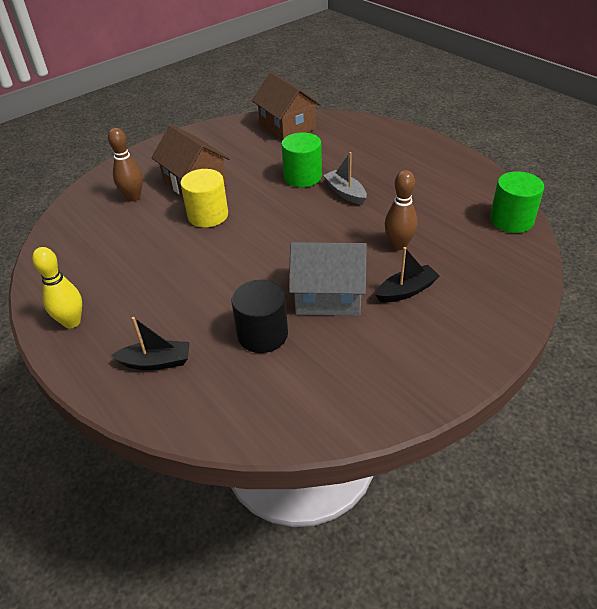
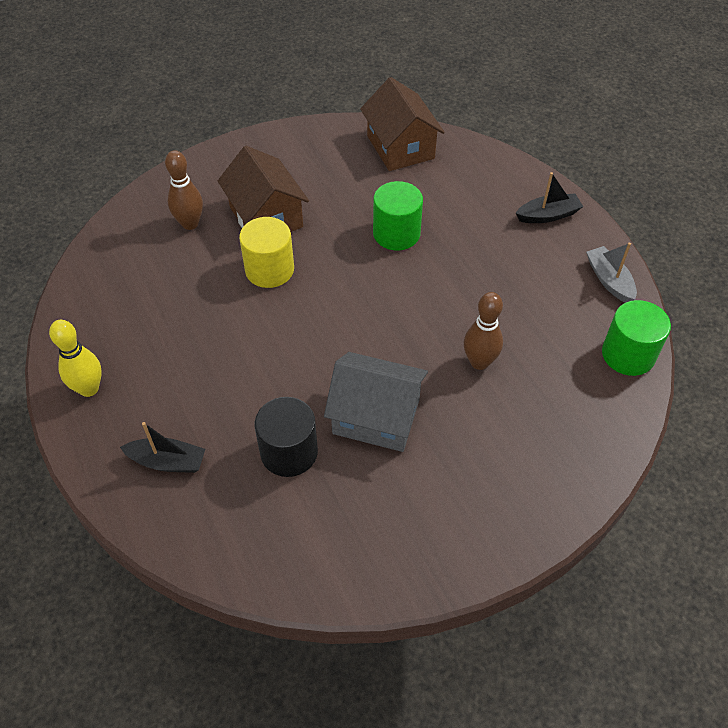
camera: 10 degrees right, 10 degrees up
(345, 193) = (440, 269): grey boat -> grey boat (609, 280)
(406, 291) = (466, 429): black boat -> black boat (548, 215)

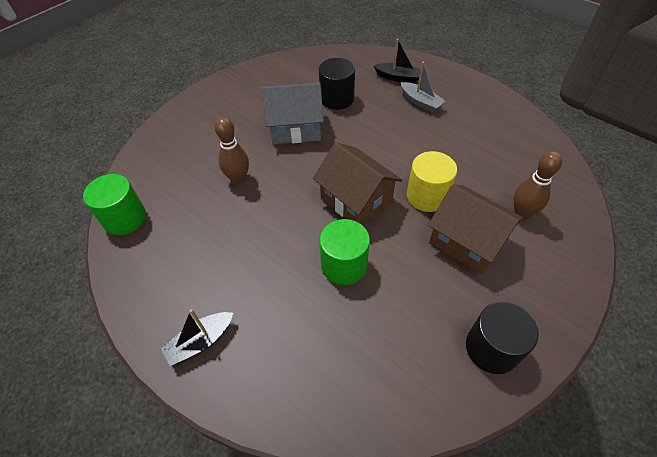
camera: 160 degrees right, 0 degrees up
(89, 388) = (472, 93): yellow bowling pin -> none
(167, 462) = (398, 77): black boat -> black boat turned 150 degrees counterclockwise
(311, 146) = (492, 348): none -> black cylinder
(400, 147) = (394, 388): brown house -> brown house (356, 200)
(609, 280) = (136, 282): grey boat -> grey boat (420, 102)

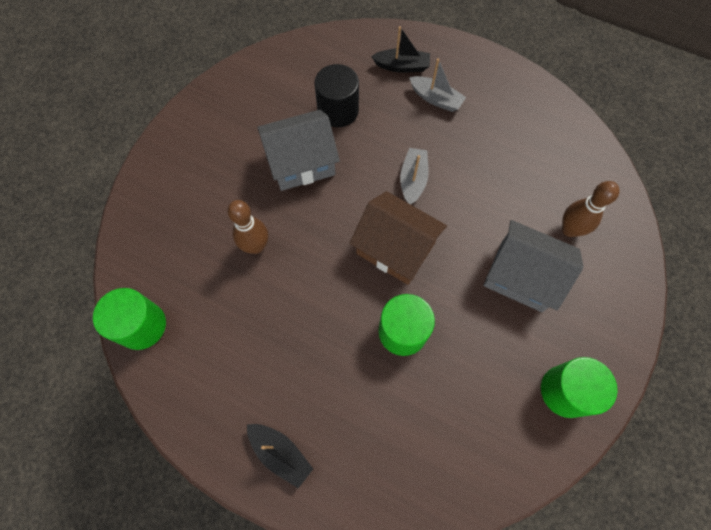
camera: 15 degrees left, 15 degrees up
(201, 342) = (280, 453): black boat -> black boat turned 90 degrees counterclockwise
(385, 154) = (413, 180): none -> grey boat
(427, 196) = (469, 227): yellow cylinder -> none
(467, 241) = (521, 276): brown house -> grey house
(492, 348) = (565, 391): black cylinder -> green cylinder

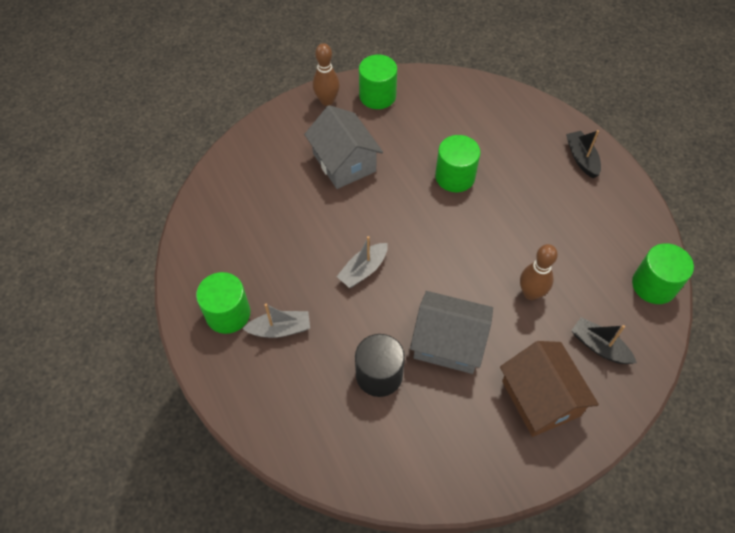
camera: 145 degrees left, 10 degrees down
(395, 248) = (419, 229): brown house -> brown house (540, 398)
(402, 66) = (280, 384): black boat -> black boat (599, 346)
(436, 99) = (280, 329): grey boat -> grey boat turned 105 degrees clockwise
(483, 87) = (228, 314): none -> green cylinder
(570, 229) = (280, 169): brown bowling pin -> brown bowling pin (327, 101)

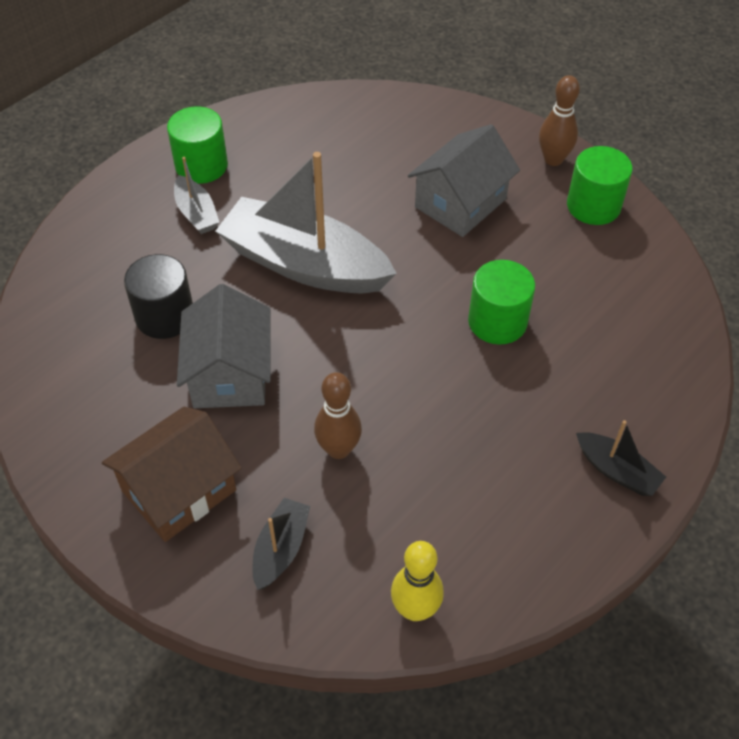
camera: 70 degrees right, 5 degrees down
(363, 270) = (304, 264): grey boat -> grey boat, size x2.21
(581, 158) = (617, 471): black boat -> black boat turned 75 degrees clockwise
(654, 285) = (415, 609): green cylinder -> yellow bowling pin

